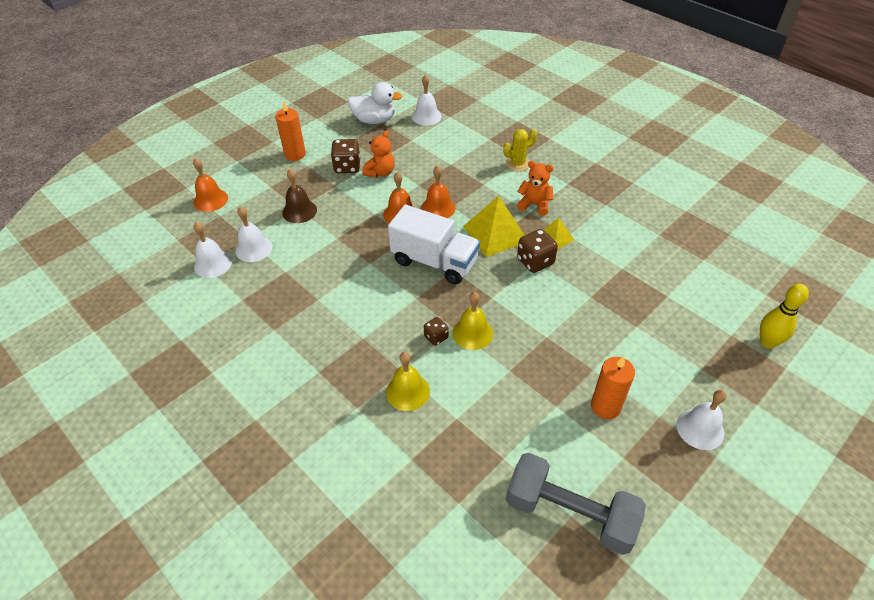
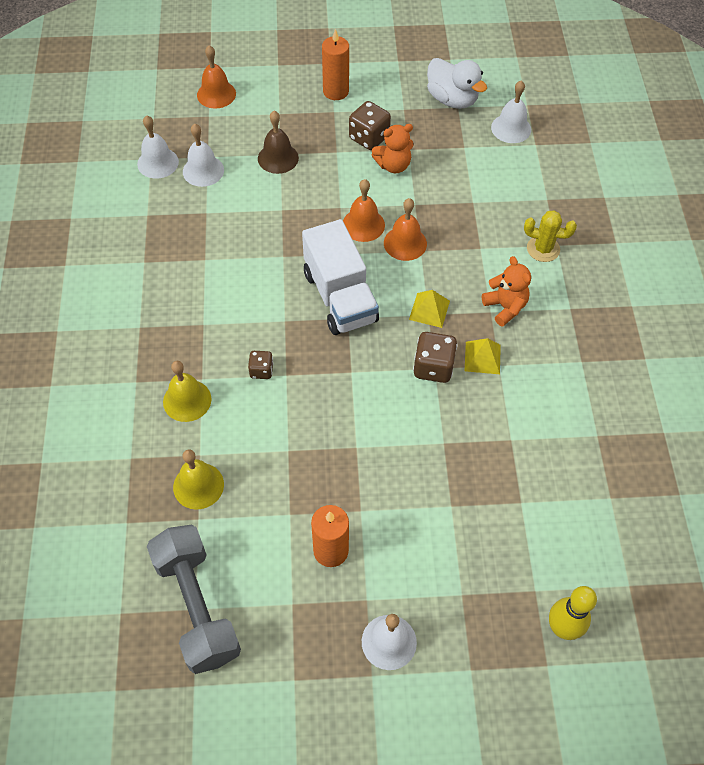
camera: 40 degrees right, 10 degrees up
(472, 333) = (296, 391): yellow bell -> yellow bell (198, 485)
(495, 233) = (429, 310): yellow pyramid -> yellow pyramid, size x0.55

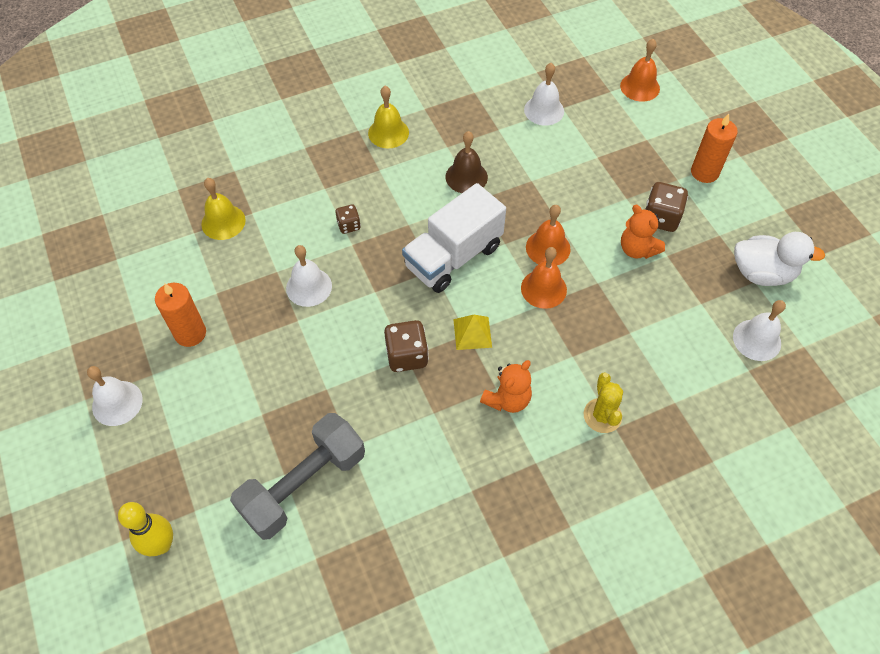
camera: 70 degrees right, 0 degrees up
(158, 163) = (534, 77): white bell -> white bell (309, 287)
(187, 400) = (300, 186): yellow bell -> yellow bell (388, 132)
(197, 606) = (118, 259): grey dumbbell -> grey dumbbell (303, 485)
(278, 158) = (591, 157): brown bell -> brown bell (466, 177)
(452, 99) = (762, 273): white duck -> white duck turned 105 degrees counterclockwise
(482, 357) = (436, 395): yellow pyramid -> none

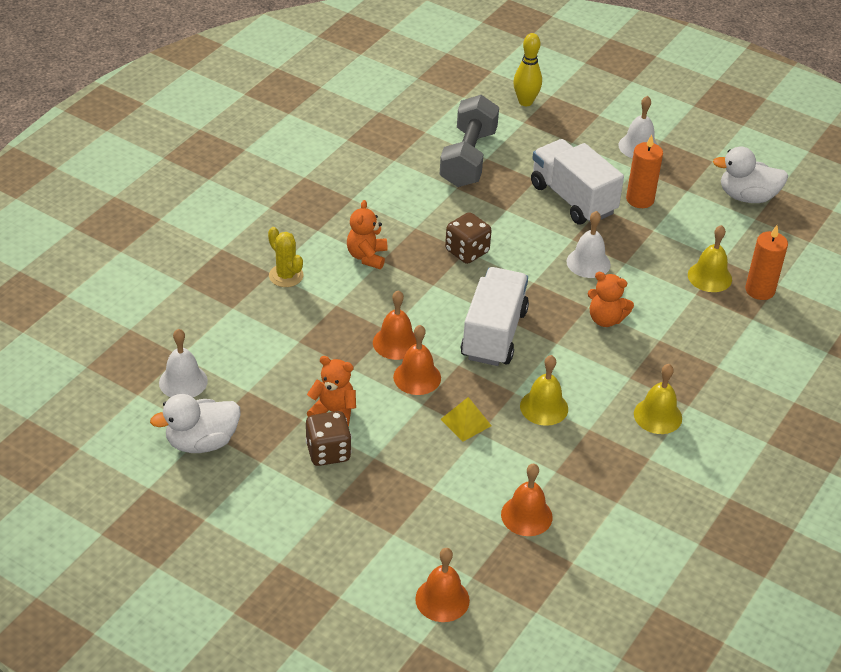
camera: 145 degrees right, 15 degrees down
(93, 285) = (747, 197): none -> white duck
(251, 368) = (572, 199): none -> white truck
(349, 225) = (605, 319): brown dice -> orange teddy bear
(466, 177) = (544, 407): brown bell -> yellow bell
(472, 333) = (429, 286): yellow pyramid -> yellow pyramid (465, 422)
(544, 110) = (526, 515): white bell -> orange bell
(704, 172) = (309, 523): orange candle -> orange candle (760, 290)

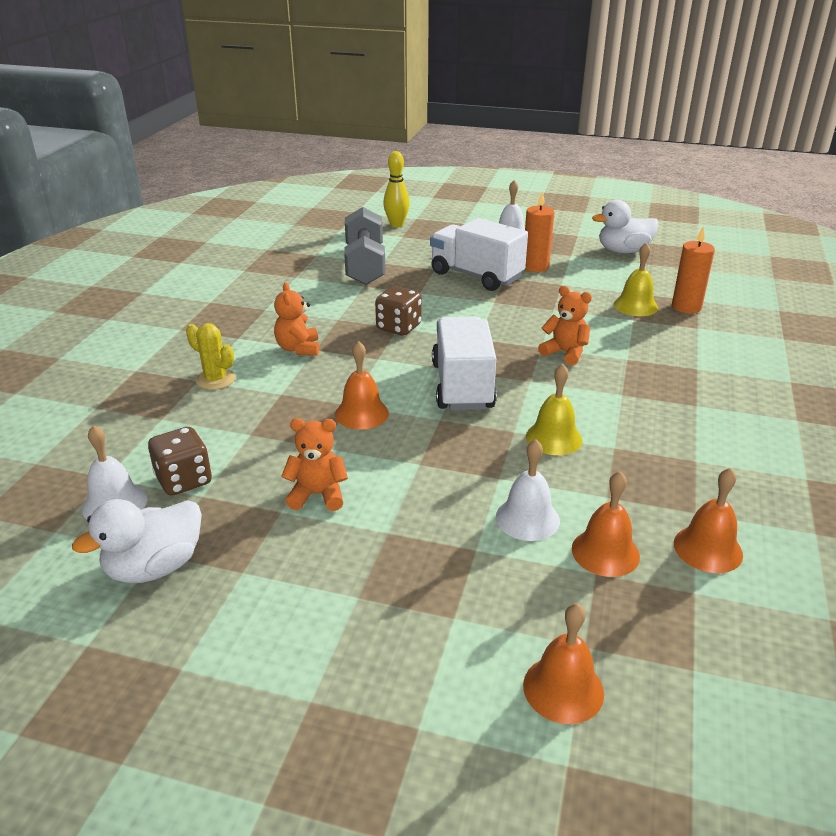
camera: 15 degrees left, 10 degrees down
(328, 452) = (327, 540): brown dice -> brown dice (184, 480)
(417, 377) = (400, 440): orange bell -> orange bell (708, 549)
(465, 422) = (477, 471): yellow pyramid -> none
(588, 263) = (519, 315): white bell -> white bell (527, 518)
(605, 319) = (565, 353): orange teddy bear -> orange teddy bear turned 150 degrees counterclockwise
(657, 416) = (674, 420): yellow bell -> none

